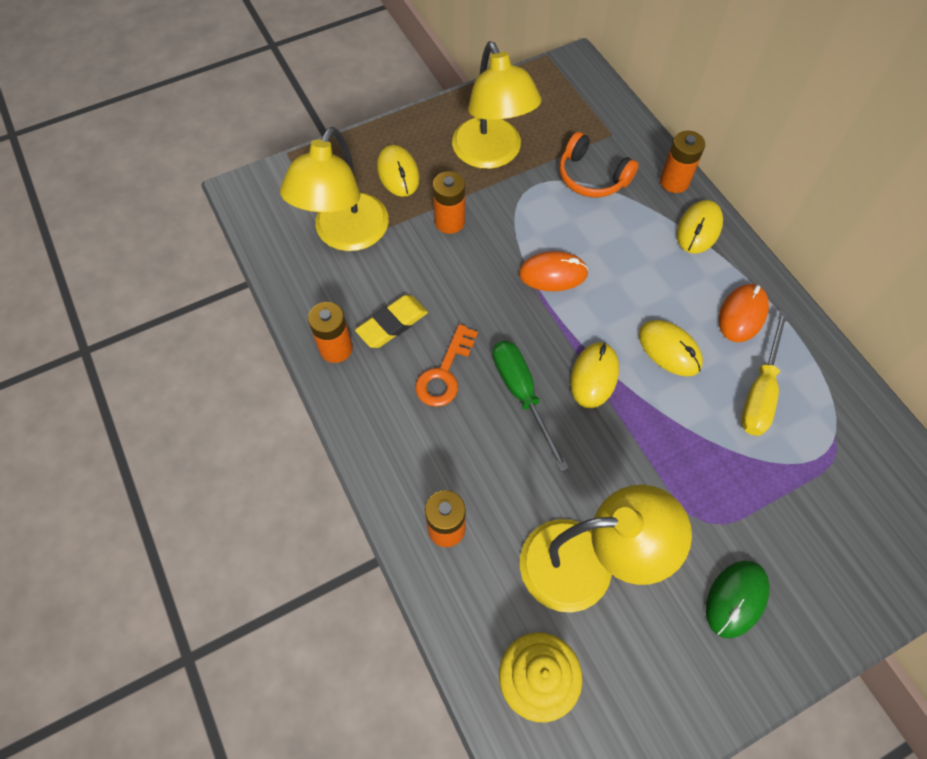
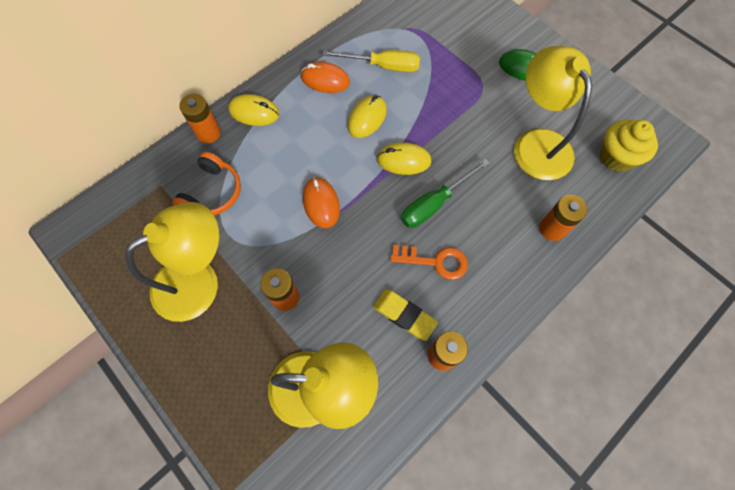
camera: 105 degrees left, 5 degrees up
(398, 173) = (236, 362): yellow mouse -> none

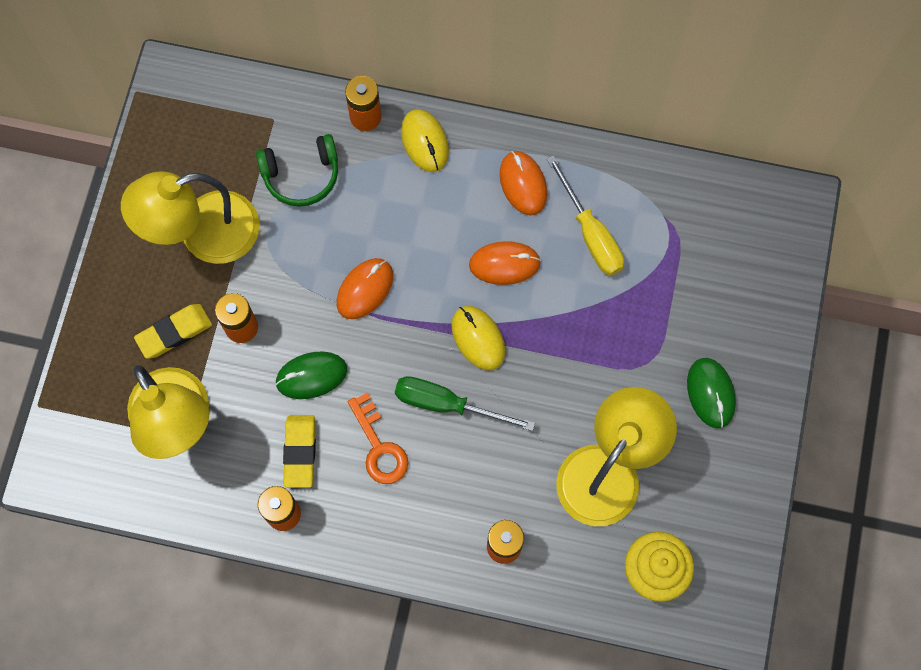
camera: 55 degrees right, 5 degrees up
(198, 280) = (203, 234): yellow lamp -> yellow lamp turned 135 degrees clockwise
(213, 193) = (301, 175): orange headphones -> green headphones
(252, 347) = (174, 332): none -> yellow eraser
(355, 273) = (311, 376): none -> green mouse
(367, 118) = (504, 264): yellow mouse -> orange mouse

